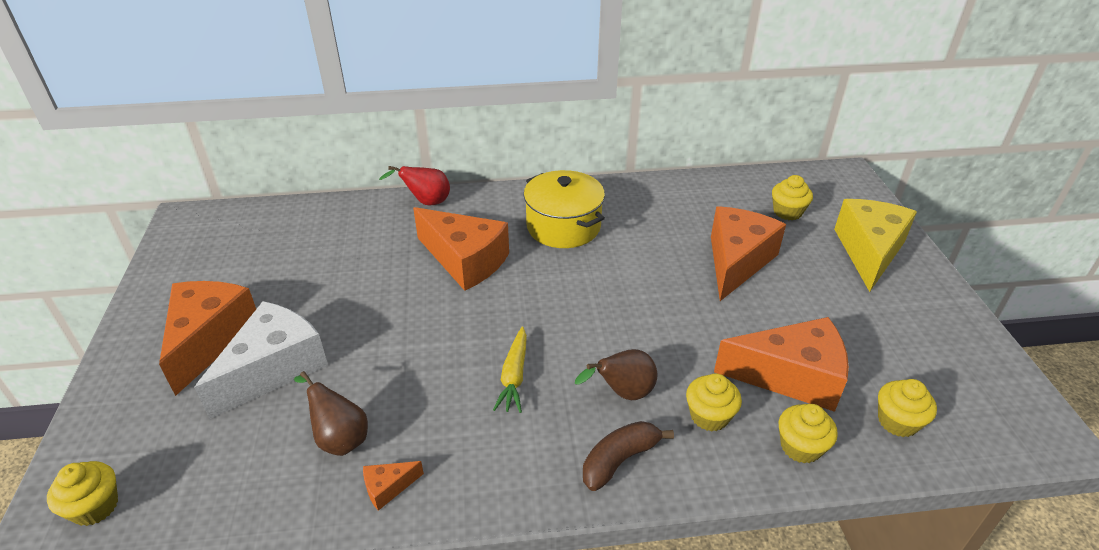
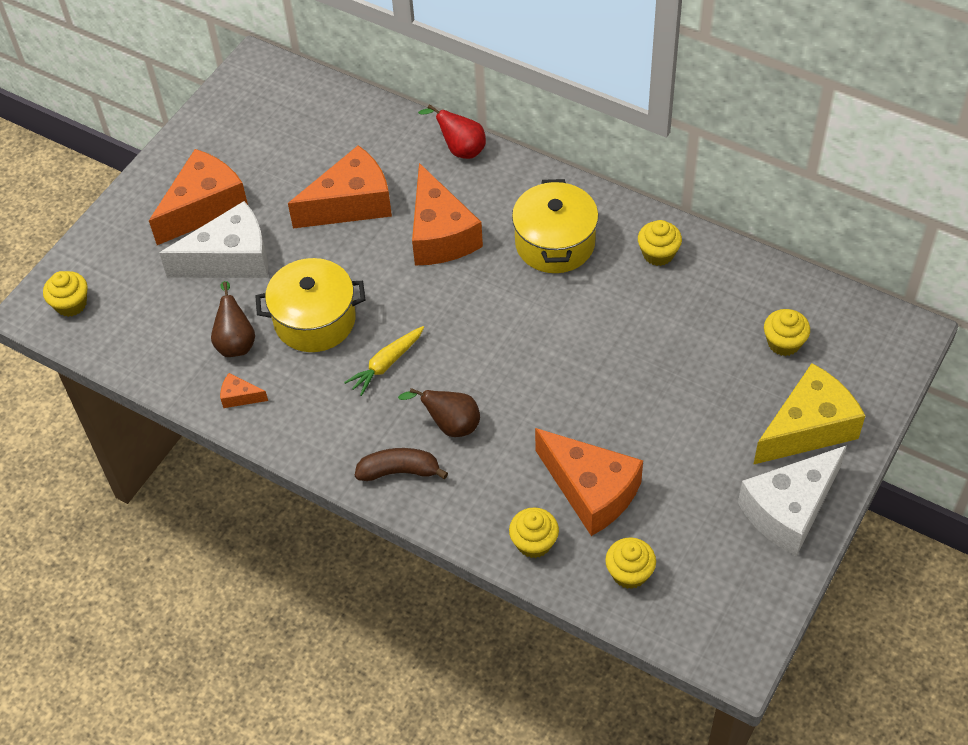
camera: 40 degrees right, 15 degrees up
(409, 376) = (315, 320): none -> yellow pot
(709, 416) = (494, 480): yellow cupcake -> yellow cupcake (658, 254)
(736, 261) = (670, 366): orange cheese -> orange cheese (351, 203)
(931, 307) = (789, 510): none -> white cheese

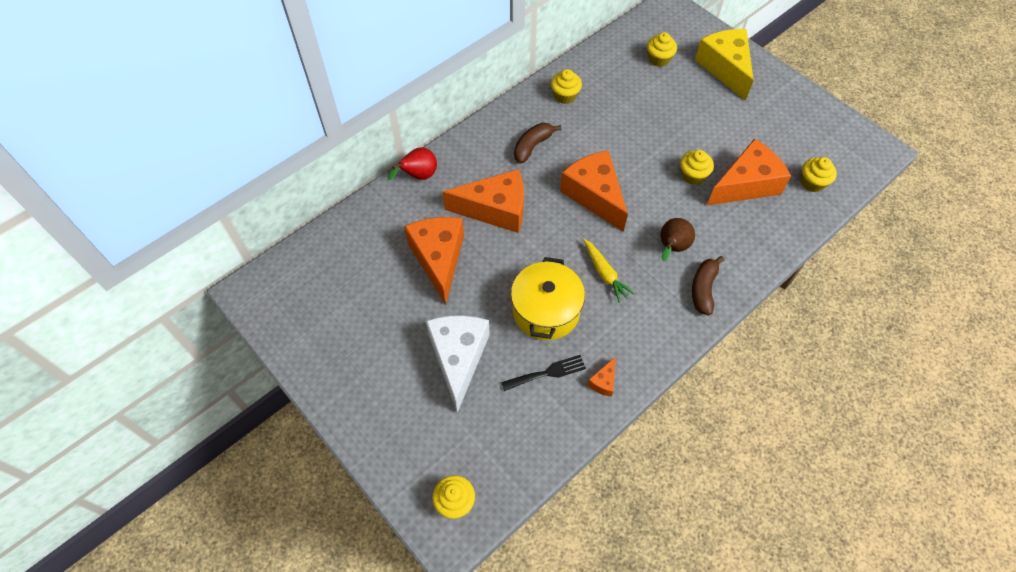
camera: 75 degrees left, 5 degrees up
(204, 207) = (391, 366): orange cheese -> orange cheese (594, 195)
(235, 342) = (547, 373): brown pear -> black fork
(534, 543) = (780, 226): yellow cupcake -> yellow cupcake (692, 175)
(555, 243) = (533, 146): yellow pot -> brown banana
(789, 510) = (782, 94): white cheese -> none

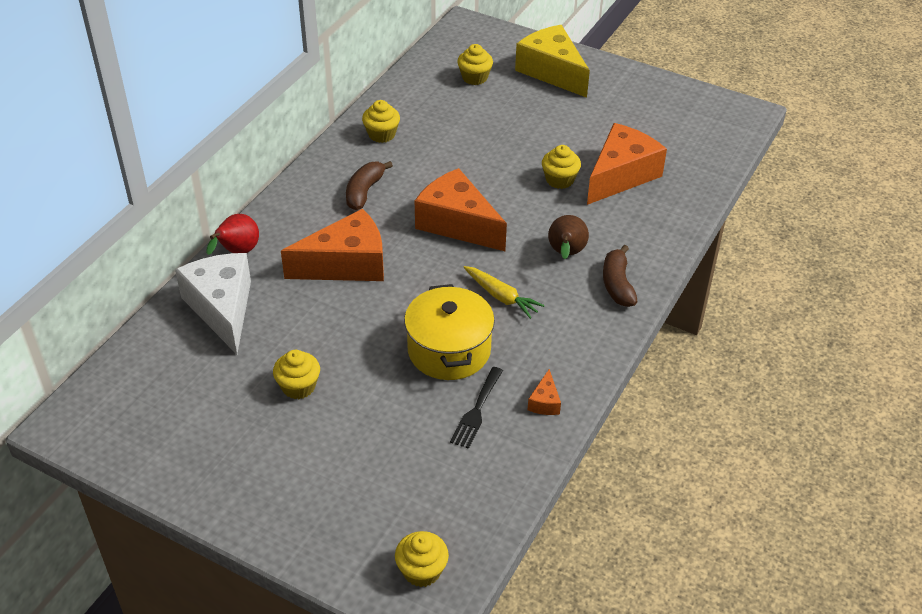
camera: 20 degrees left, 15 degrees down
(438, 259) = (297, 330): orange cheese -> none
(458, 358) = (364, 424): white cheese -> white cheese (222, 308)
(547, 373) = (476, 411): black fork -> black fork turned 150 degrees clockwise
(812, 183) = (690, 158): yellow cupcake -> yellow cupcake (298, 387)

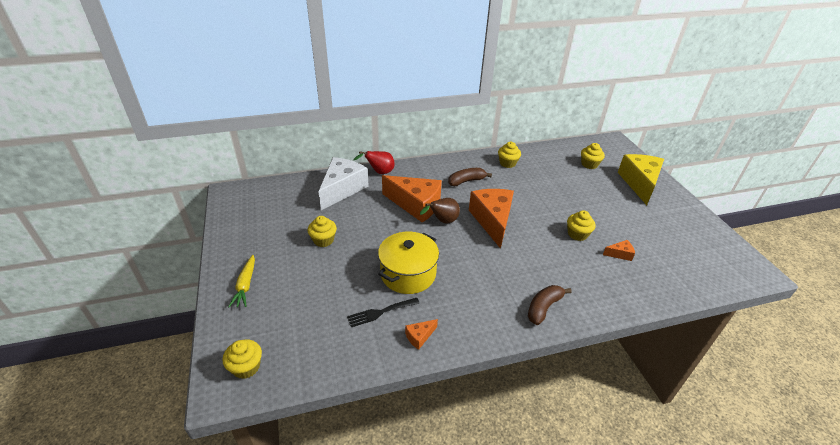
camera: 45 degrees right, 5 degrees down
(501, 297) = (468, 268): yellow carrot -> yellow carrot (245, 285)
(566, 254) = (533, 271): brown pear -> brown pear (442, 221)
(621, 175) = (620, 254): orange cheese -> orange cheese, size x0.42

